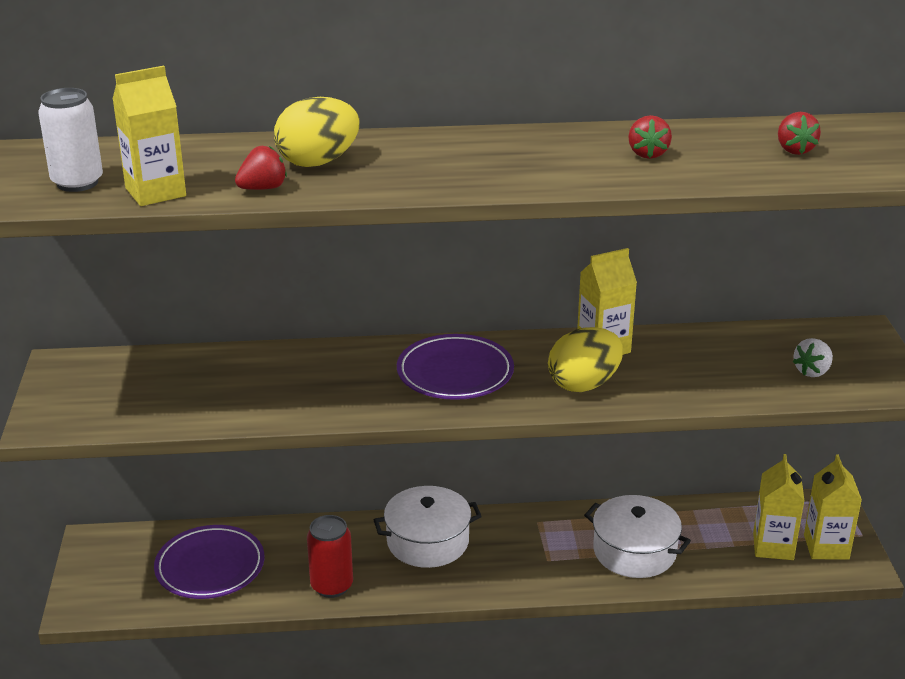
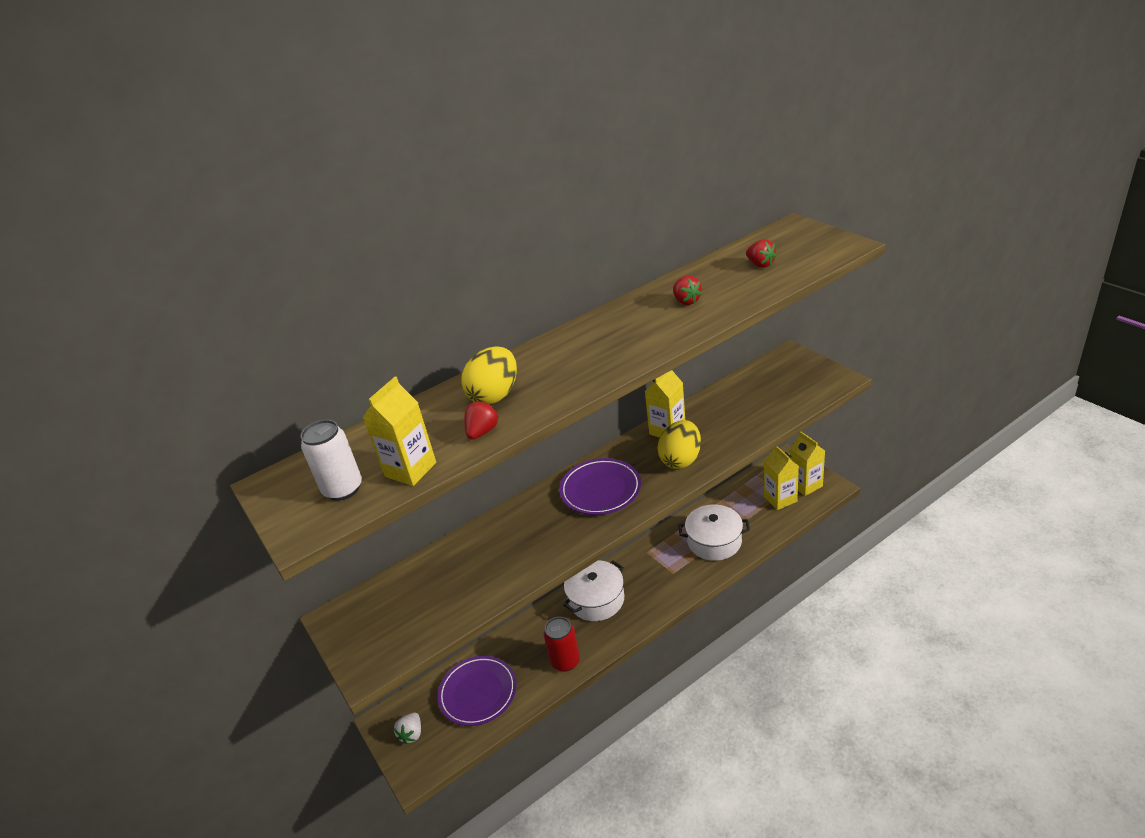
camera: 25 degrees left, 5 degrees up
(812, 371) = (789, 391): white strawberry -> white strawberry (412, 734)

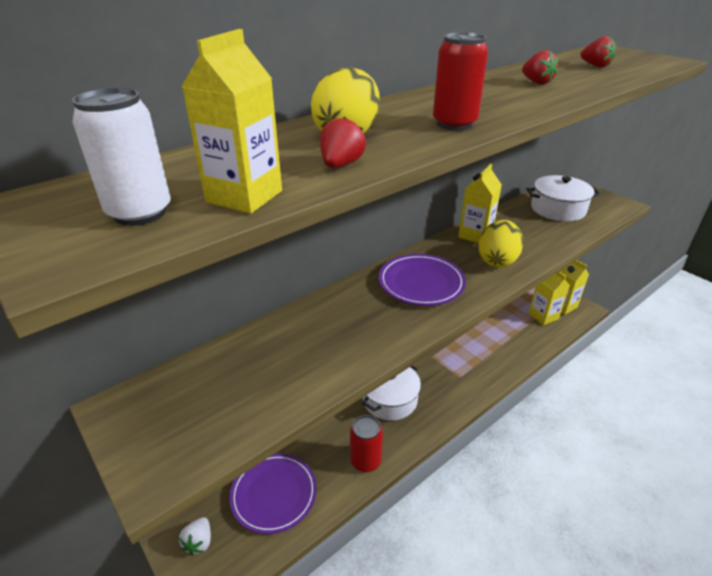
camera: 10 degrees left, 0 degrees up
(585, 373) = (454, 124): none -> red can
(714, 541) = (493, 349): white pot -> white pot (558, 209)

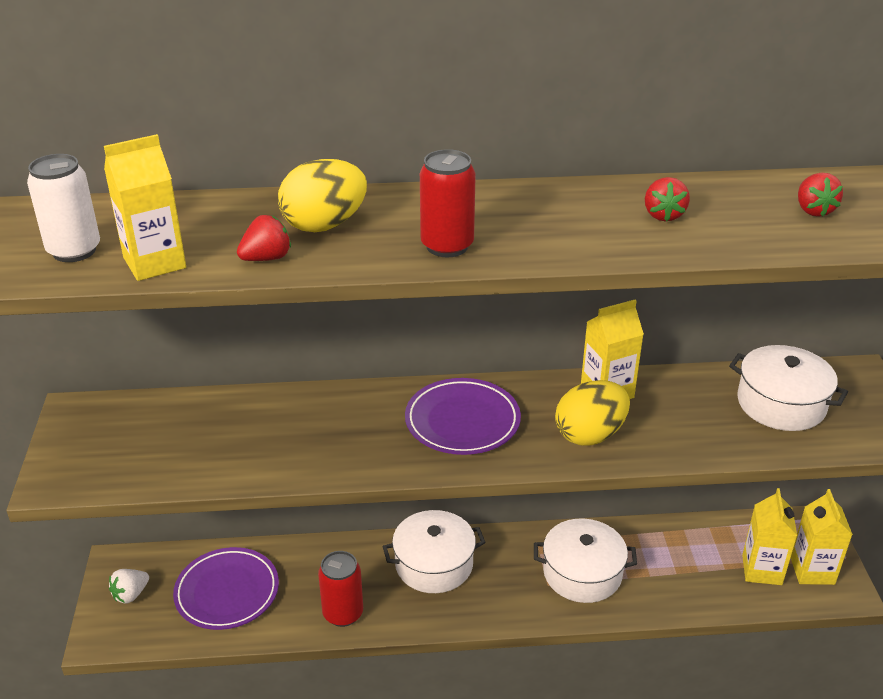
camera: 35 degrees right, 0 degrees up
(470, 361) = (582, 573): none -> white pot

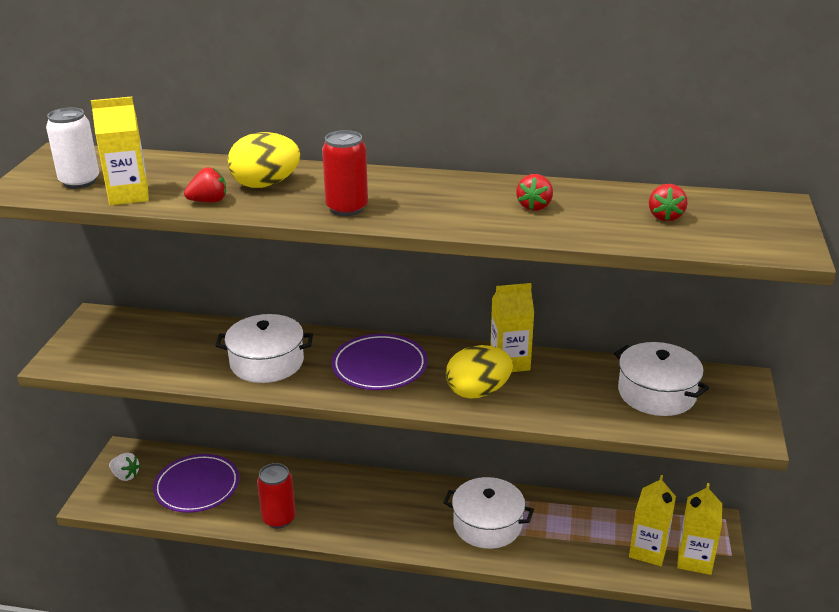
camera: 15 degrees right, 5 degrees down
(131, 594) = (125, 475): white strawberry -> white strawberry turned 120 degrees counterclockwise
(434, 564) = (367, 495): white pot -> white pot (267, 362)

